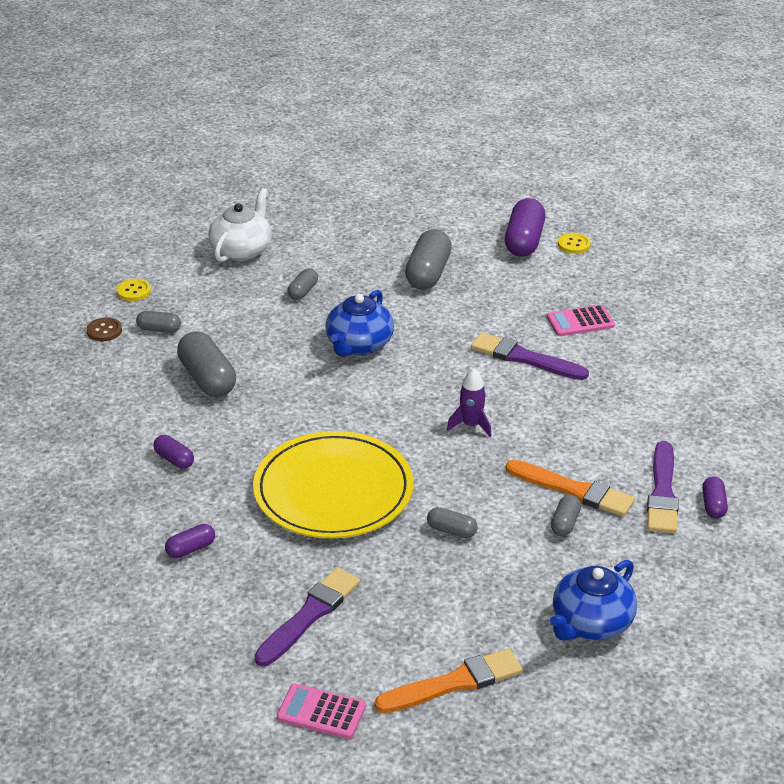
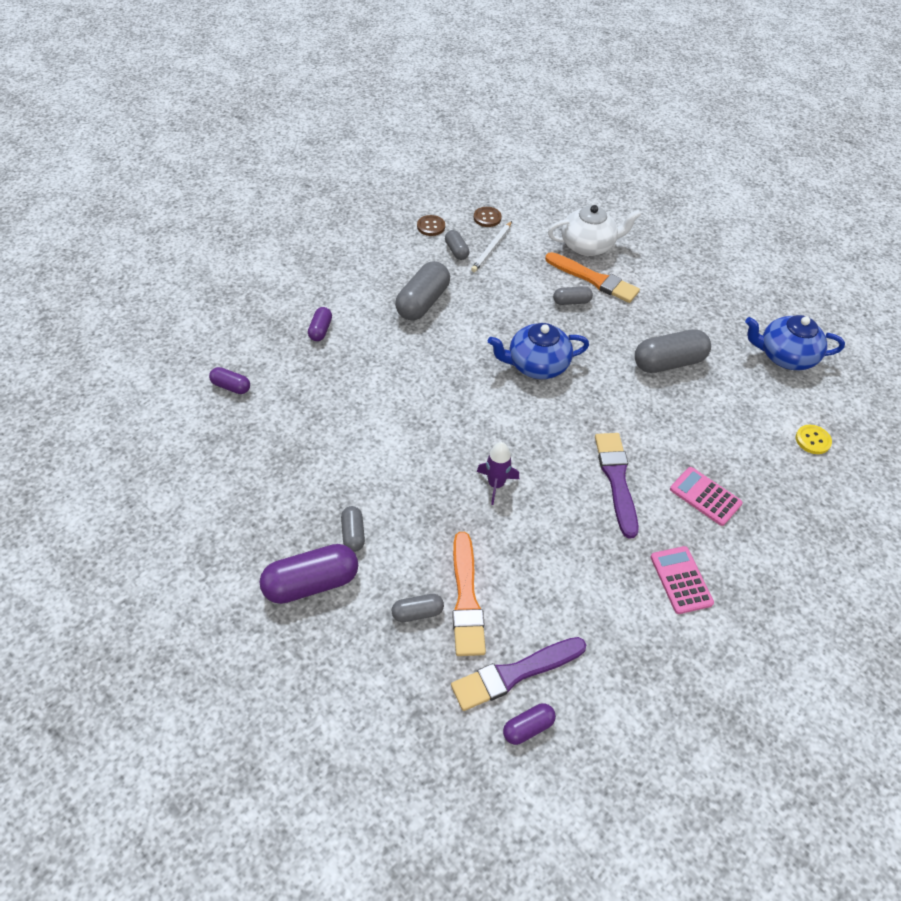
camera: 55 degrees right, 15 degrees up
(133, 291) = (487, 218): yellow button -> brown button
(180, 306) = (492, 248): none -> white pencil
(309, 615) = (199, 489): purple brush -> none
(321, 712) = (97, 549): pink calculator -> pink calculator (681, 580)
(333, 490) = (350, 435): yellow plate -> none
(453, 683) = (171, 622): orange brush -> orange brush (593, 279)
(524, 241) = (779, 403): purple capsule -> purple capsule (311, 583)
(591, 623) = (298, 694): blue teapot -> blue teapot (785, 356)

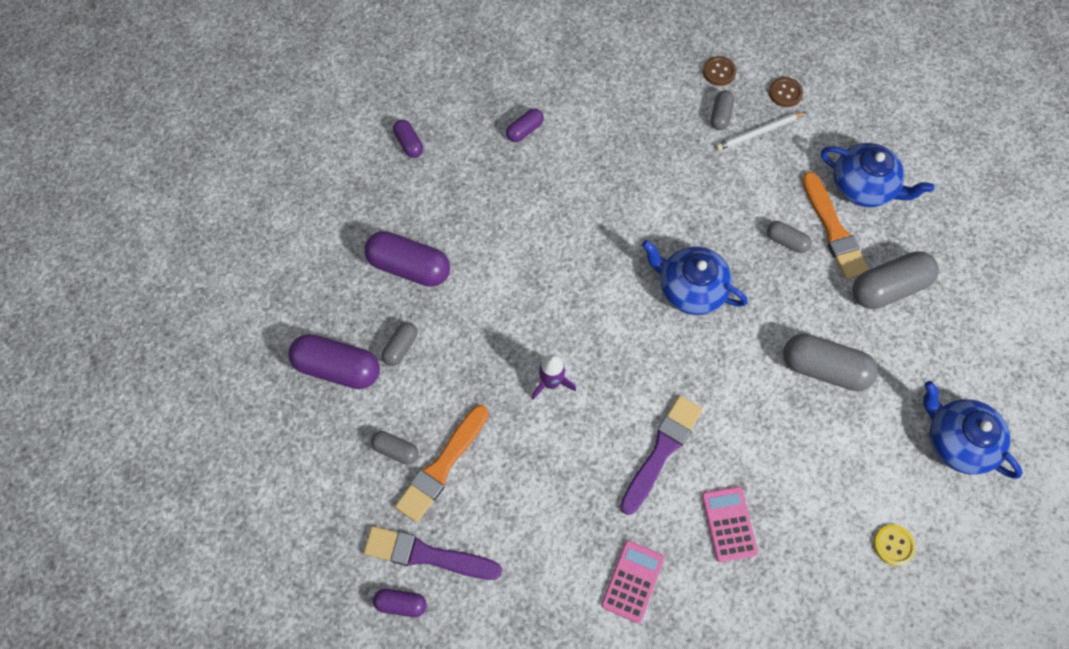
camera: 40 degrees right, 15 degrees up
(308, 472) = (409, 267): none -> purple capsule
(423, 302) = (640, 155): grey capsule -> grey capsule (888, 288)
(588, 246) = (863, 187): white teapot -> blue teapot

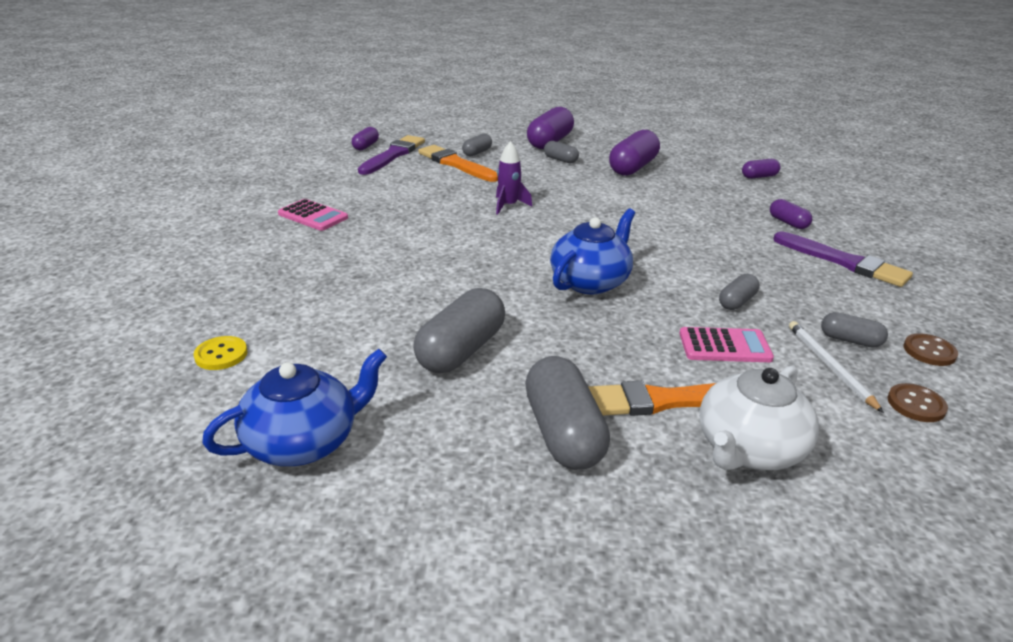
camera: 100 degrees right, 35 degrees down
(661, 451) = (417, 242): purple brush -> purple brush (843, 262)
(728, 524) = (325, 263): pink calculator -> pink calculator (724, 346)
(786, 241) = (649, 356): grey capsule -> grey capsule (737, 302)
(863, 187) = (748, 449): blue teapot -> white teapot

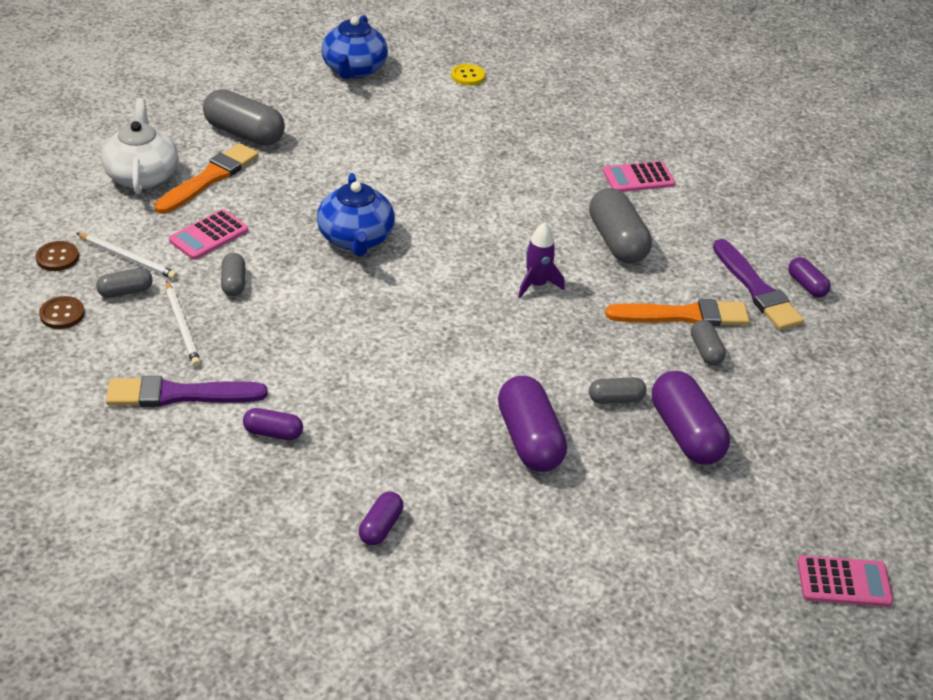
camera: 130 degrees right, 10 degrees up
(461, 350) = (358, 144): grey capsule -> grey capsule (617, 241)
(570, 104) = (844, 582): none -> pink calculator
(811, 295) = (182, 326): none -> white pencil

